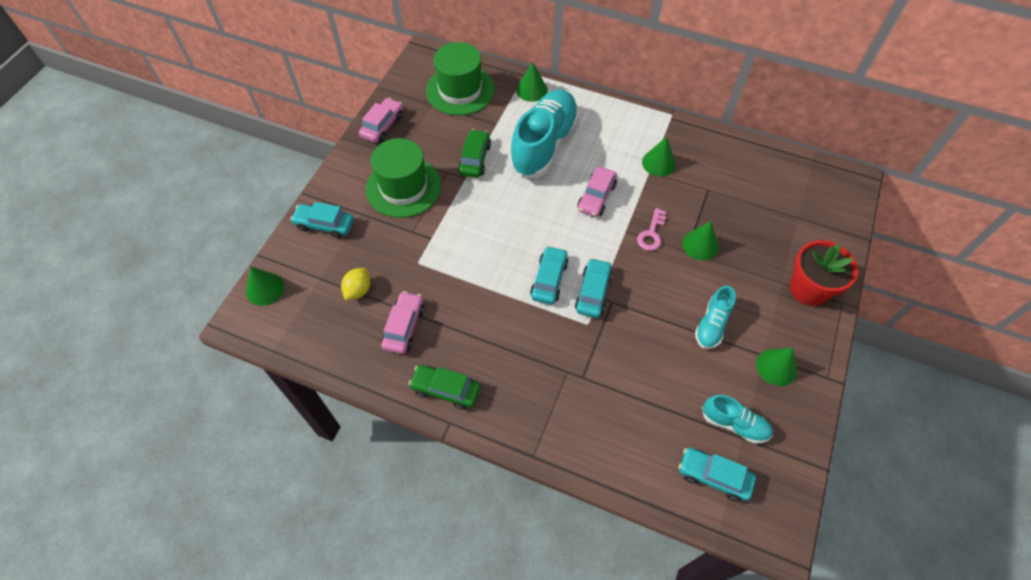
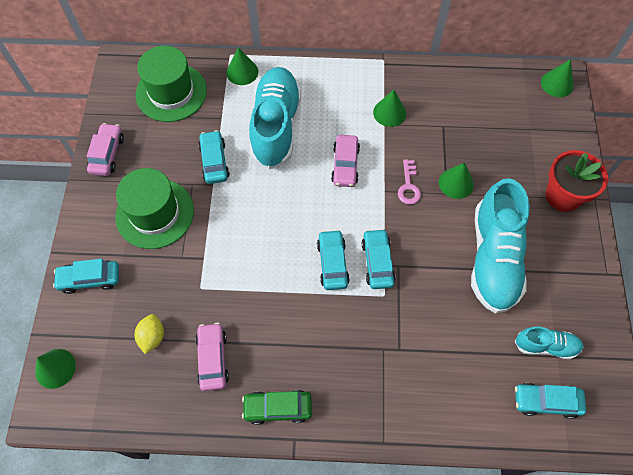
camera: 20 degrees left, 5 degrees up
(475, 159) = (214, 161): green car -> turquoise car
(712, 325) = (493, 258): turquoise shoe -> turquoise shoe, size x2.02
(776, 367) = (562, 279): green cone -> green cone (557, 84)

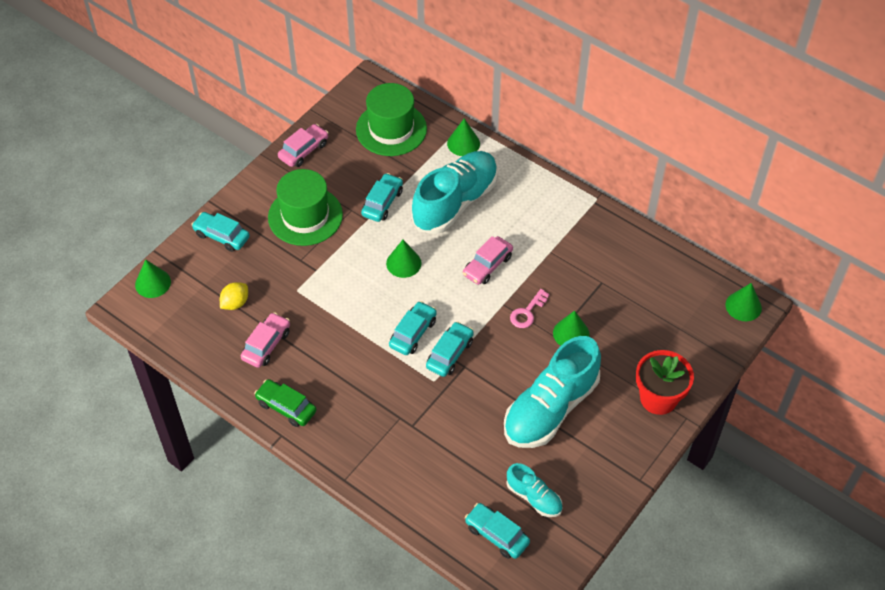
camera: 35 degrees right, 10 degrees down
(389, 113) = (563, 245): green cone -> green cone (403, 263)

